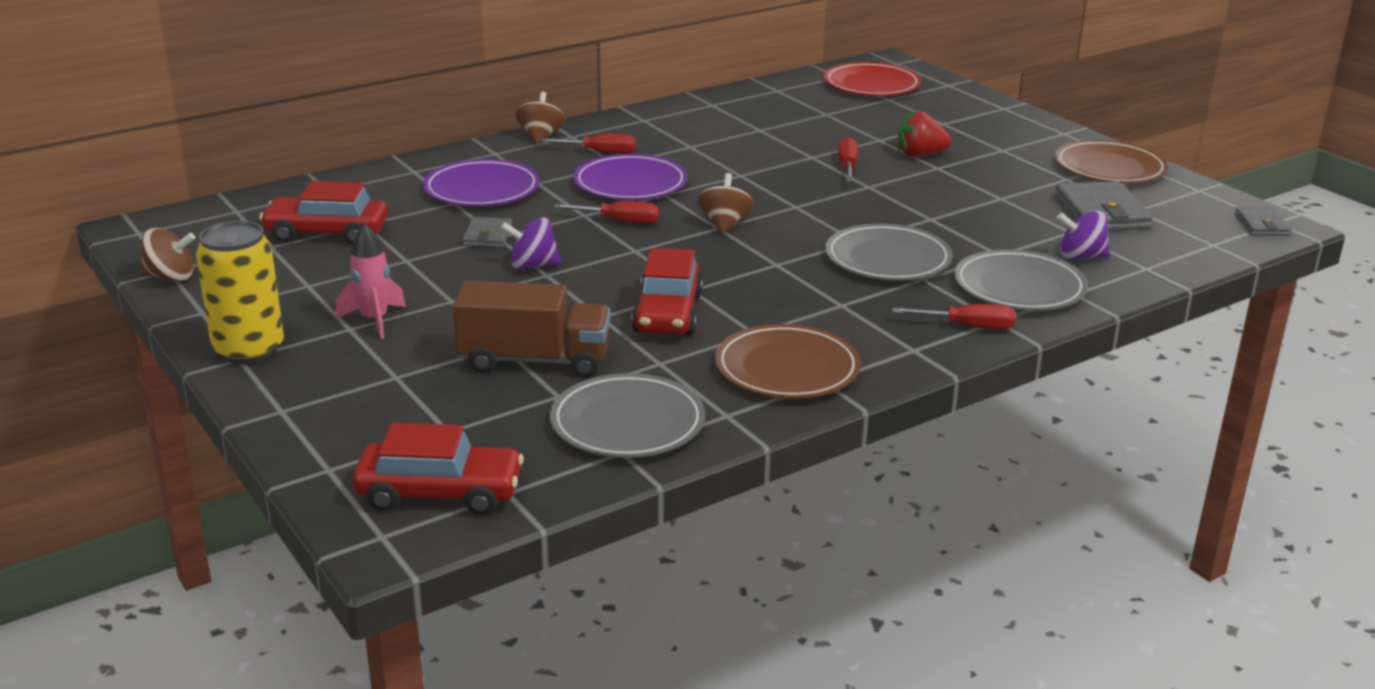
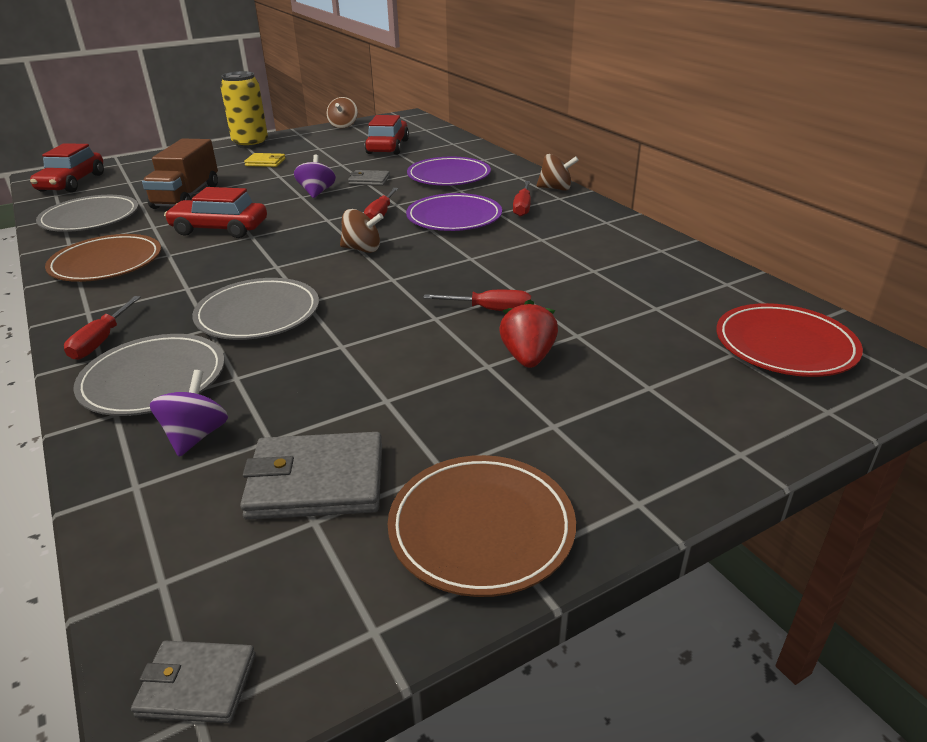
camera: 95 degrees right, 5 degrees up
(374, 321) = (265, 162): pink rocket -> yellow wallet

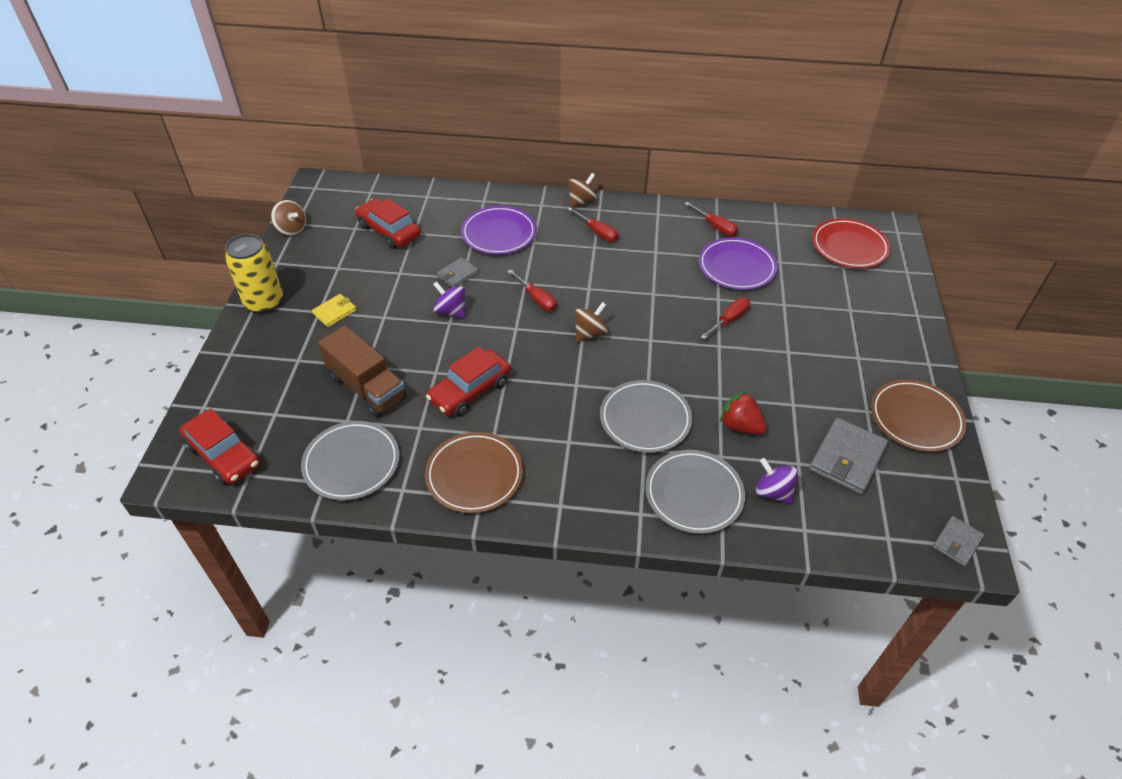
camera: 55 degrees left, 15 degrees up
(101, 341) = (616, 507): red screwdriver -> red screwdriver (715, 227)
(454, 217) = (581, 269): purple plate -> purple plate (736, 267)
(528, 357) = (792, 333): red strawberry -> red strawberry (740, 426)

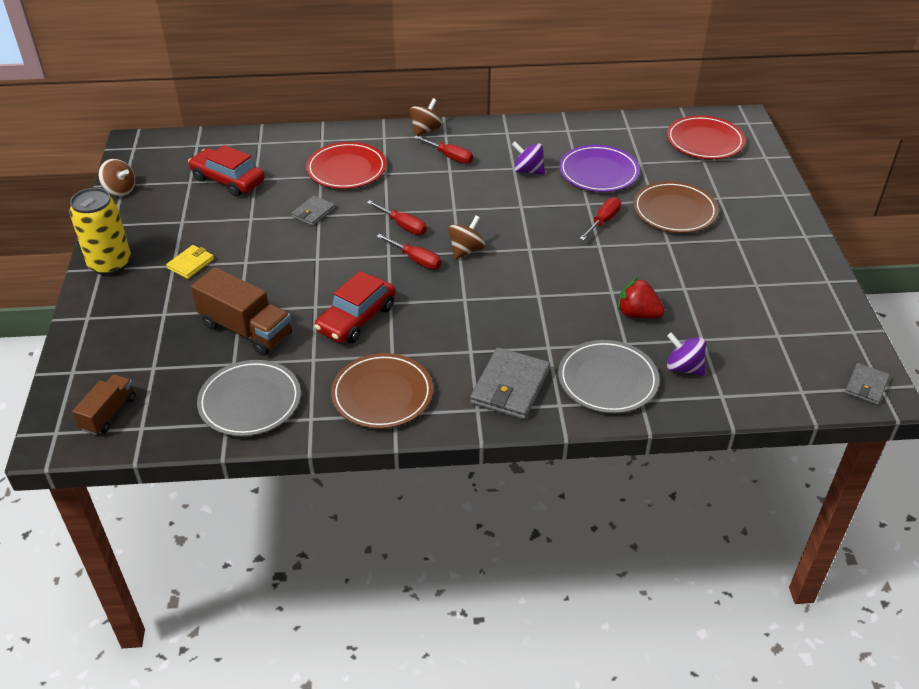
camera: 10 degrees left, 5 degrees down
(224, 455) = (109, 413): red car -> brown truck
(451, 311) = (316, 248): purple spinning top -> purple spinning top (528, 171)
(499, 233) = (346, 169): purple plate -> red plate
(645, 419) = (542, 320): grey plate -> none
(715, 227) = (568, 138): red screwdriver -> red screwdriver (415, 260)
(847, 458) = (747, 328): grey wallet -> grey wallet (510, 387)
(915, 418) = (803, 285): brown plate -> brown plate (674, 211)

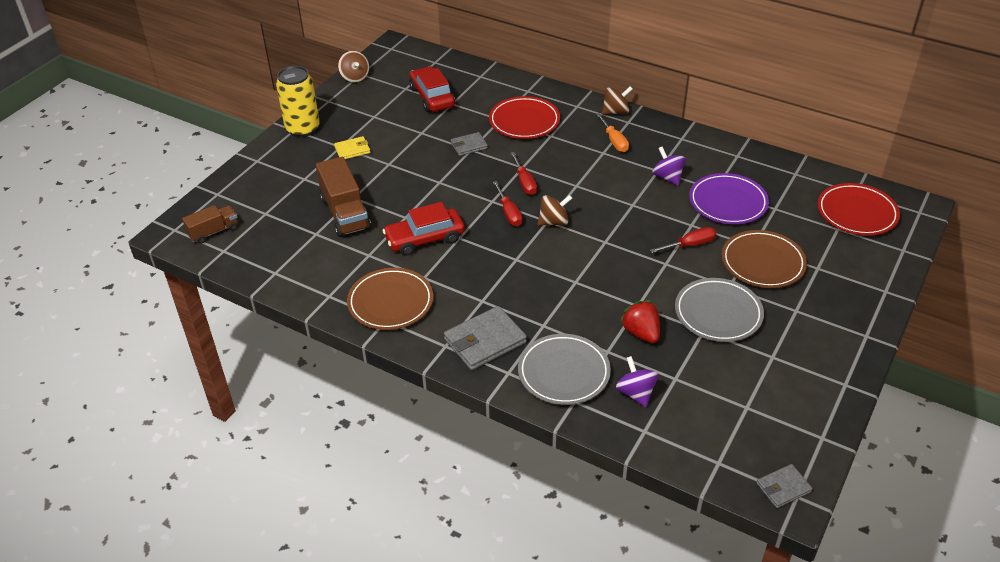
camera: 35 degrees right, 0 degrees up
(250, 402) = (302, 265): grey plate -> grey plate (718, 313)
(449, 156) = (614, 141): red screwdriver -> orange screwdriver

